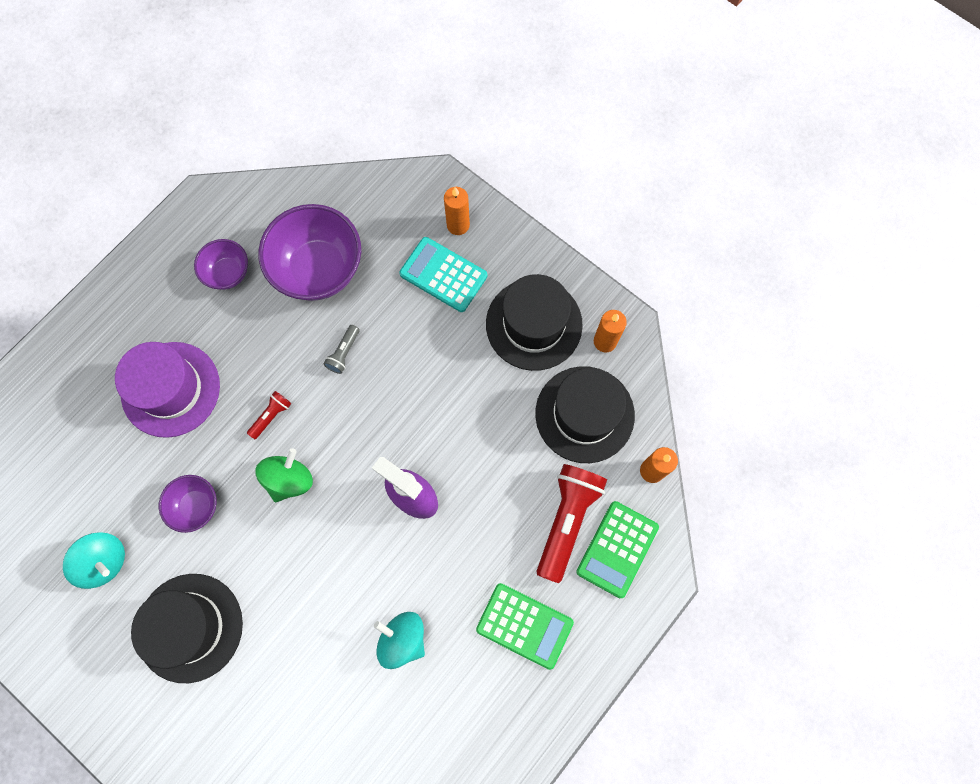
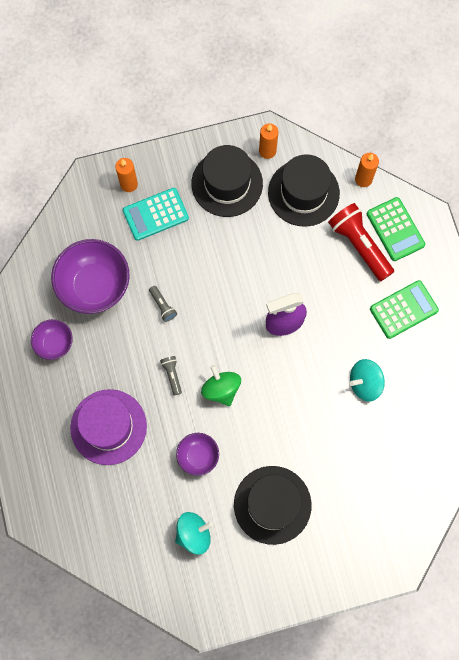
camera: 55 degrees left, 0 degrees up
(271, 416) = (172, 375): red flashlight -> grey flashlight

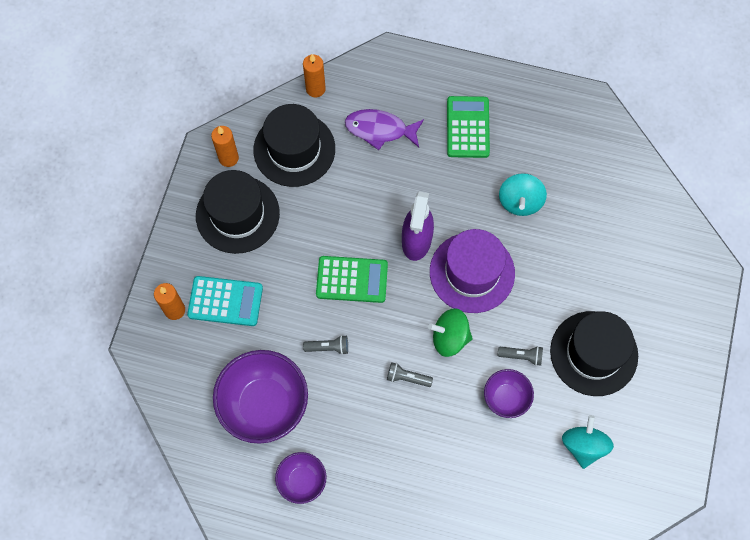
camera: 60 degrees left, 5 degrees down
(108, 427) = (425, 472): purple hat -> purple hat (472, 272)
(155, 214) = (225, 301): turquoise calculator -> turquoise calculator turned 90 degrees counterclockwise
(238, 450) = (521, 356): none -> grey flashlight
(359, 245) = (380, 130): red flashlight -> purple fish
(395, 229) = (384, 90): green calculator -> green calculator (352, 279)

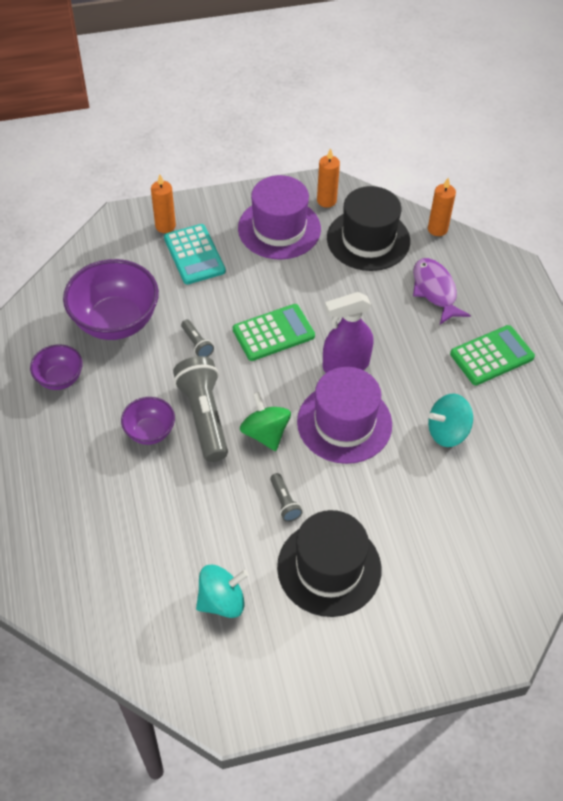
camera: 60 degrees right, 15 degrees down
(237, 214) = (279, 228): black hat -> purple hat
(352, 279) = (273, 333): green calculator -> green calculator turned 90 degrees counterclockwise
(407, 378) = (204, 416): grey flashlight -> grey flashlight, size x2.15
(506, 398) = (232, 507): purple bowl -> purple bowl (150, 432)

